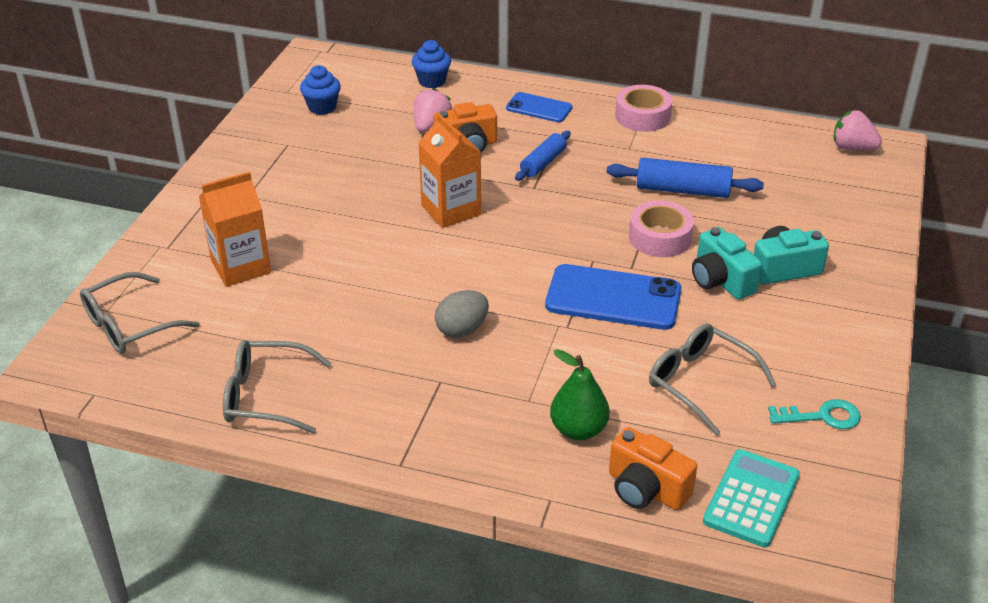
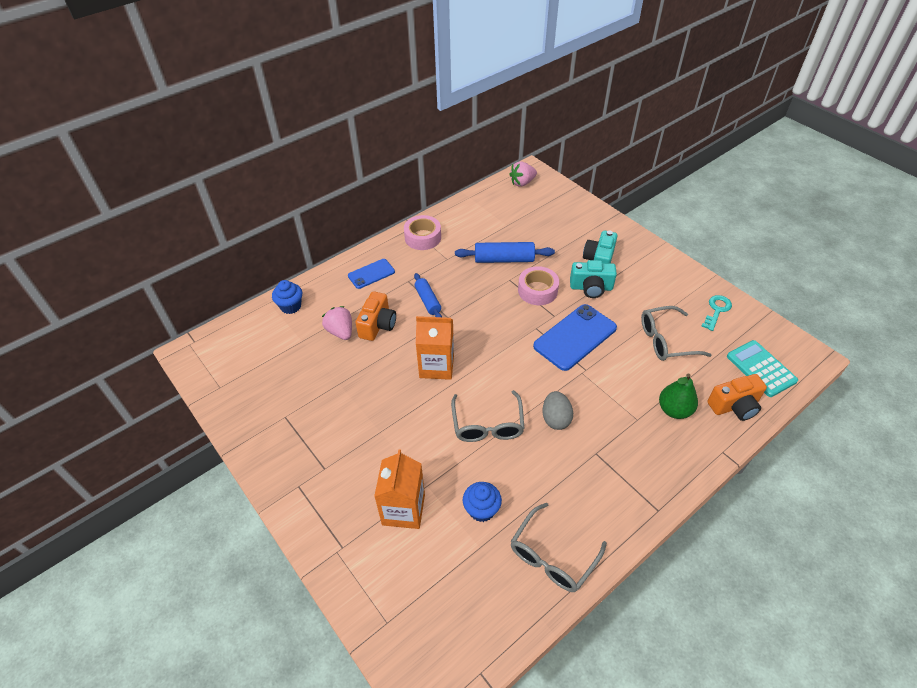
camera: 55 degrees left, 10 degrees up
(129, 325) = (417, 613): grey glasses -> grey glasses (487, 424)
(322, 107) = (260, 376): blue cupcake -> blue cupcake (481, 510)
(682, 190) = (504, 259): blue rolling pin -> blue rolling pin turned 45 degrees clockwise

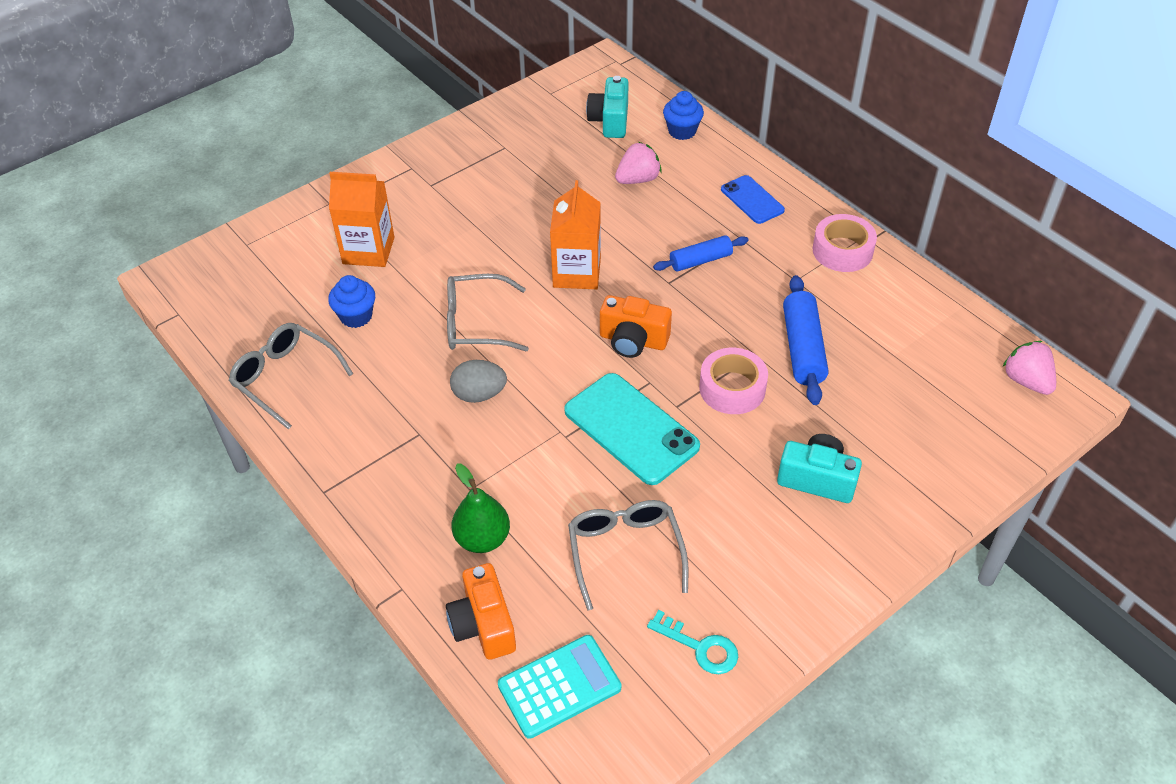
camera: 90 degrees right, 0 degrees up
(377, 325) = (650, 213): orange camera -> orange camera (633, 340)
(575, 337) = (631, 428): blue phone -> turquoise phone
(591, 288) = (745, 460): turquoise camera -> turquoise camera (610, 121)

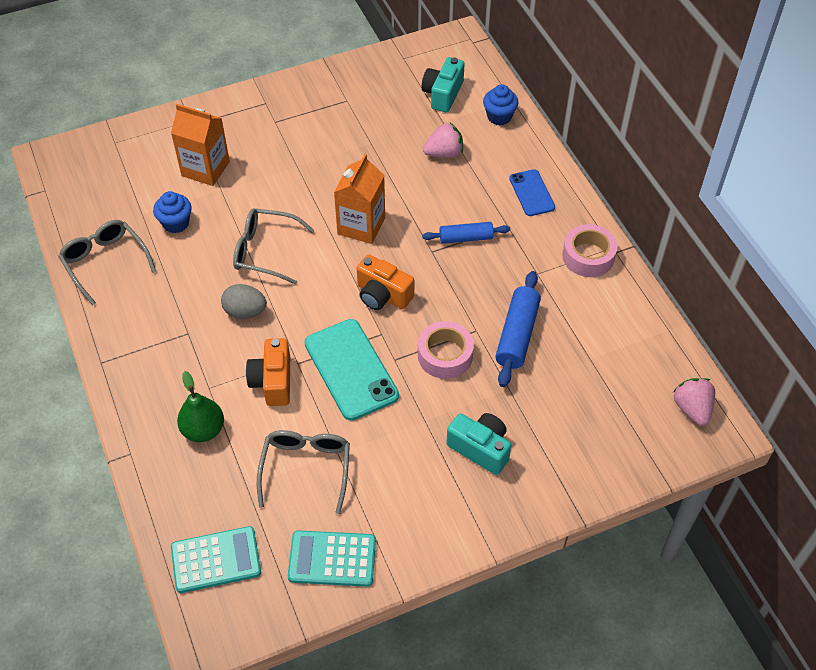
camera: 15 degrees right, 5 degrees up
(483, 625) = (179, 497): orange camera -> orange camera (273, 381)
(700, 647) = (332, 559): turquoise key -> turquoise calculator

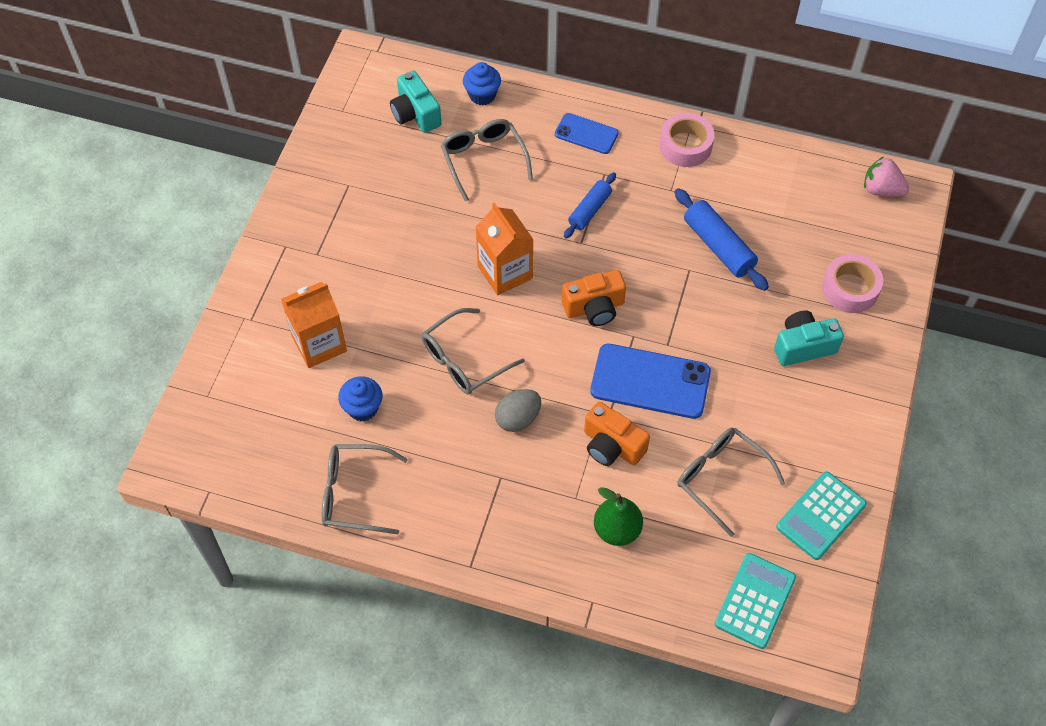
camera: 50 degrees left, 5 degrees up
(351, 369) = (650, 381): turquoise phone -> blue phone
(444, 153) = (483, 160): pink strawberry -> grey glasses
(445, 355) = (694, 307): pink tape -> pink tape (850, 289)

